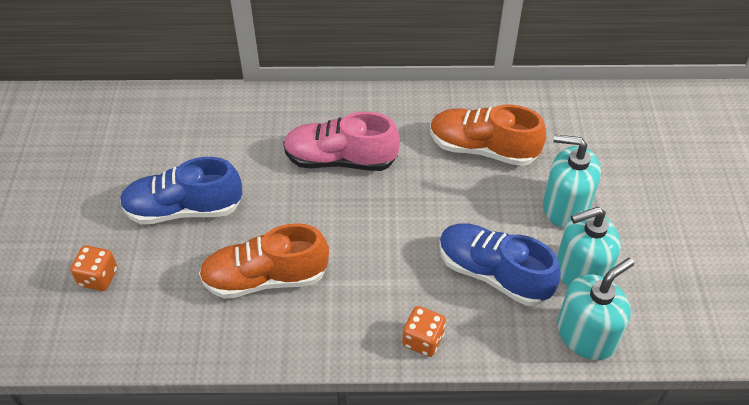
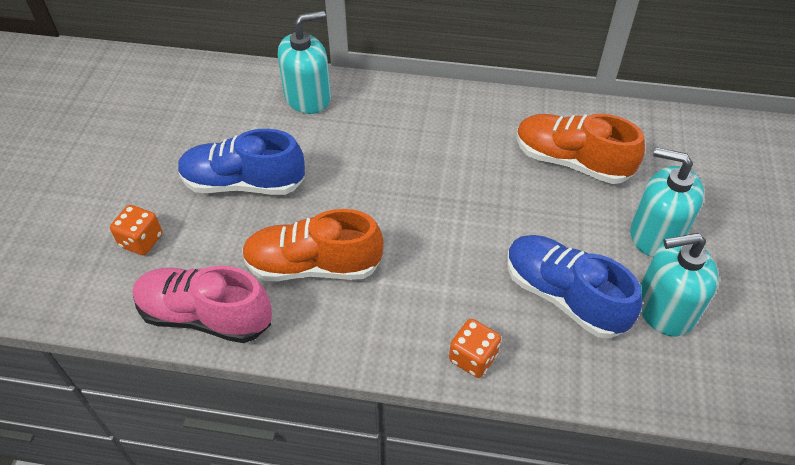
camera: 10 degrees right, 0 degrees up
(340, 160) = (416, 154): pink shoe -> pink shoe (205, 316)
(586, 334) = (662, 380): turquoise soap dispenser -> turquoise soap dispenser (308, 97)

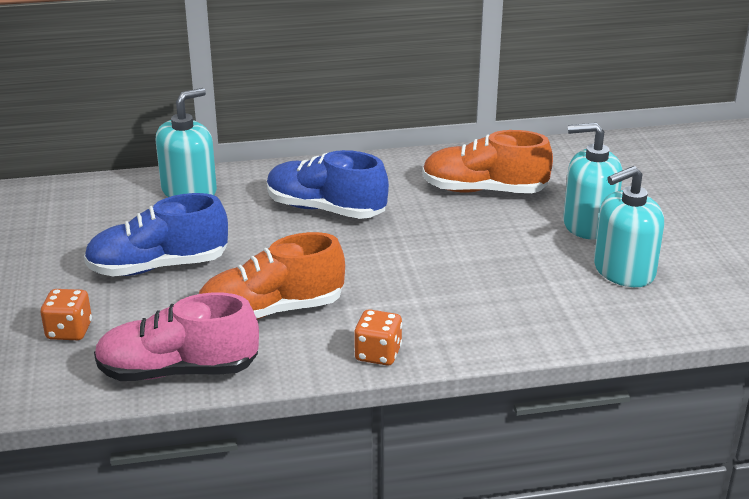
camera: 20 degrees left, 20 degrees down
(473, 358) = (469, 341): orange dice -> orange dice (378, 354)
(564, 296) = (530, 282): blue shoe -> blue shoe (325, 209)

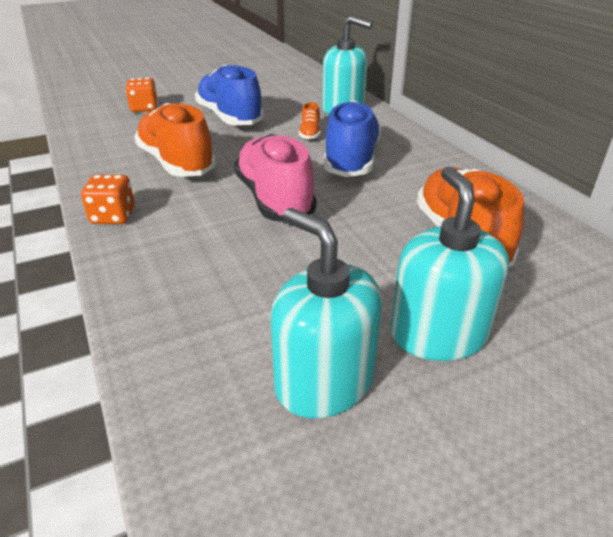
camera: 75 degrees right, 5 degrees up
(178, 371) = (95, 145): pink shoe -> pink shoe (274, 199)
(246, 221) = (310, 134): none -> orange shoe

